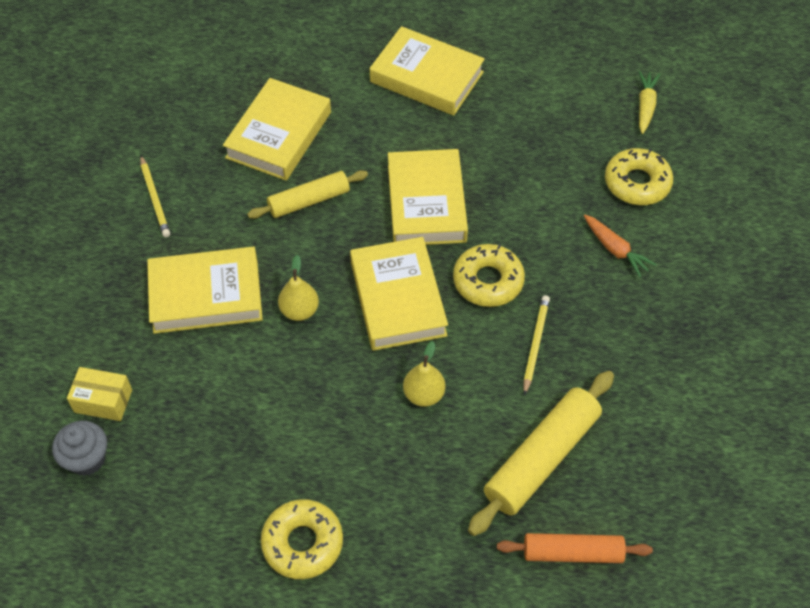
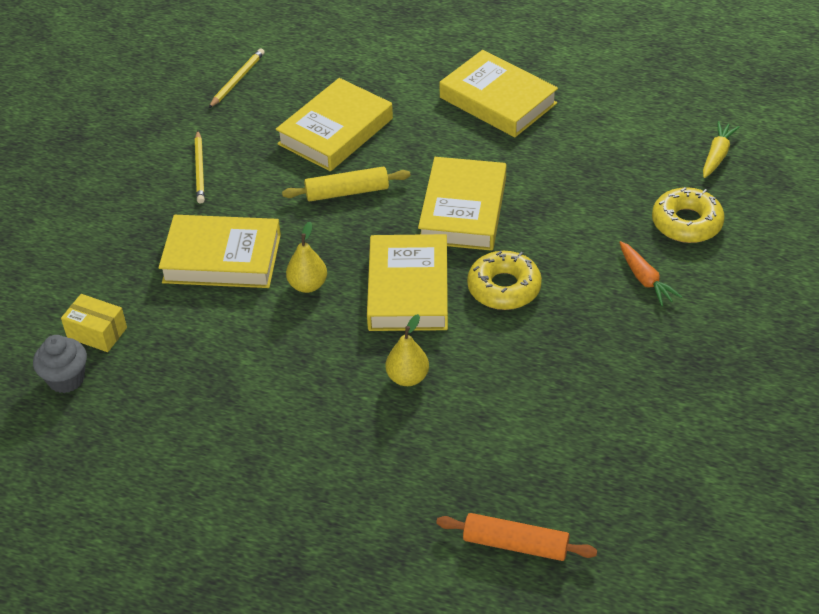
camera: 15 degrees right, 10 degrees down
(302, 543) = (247, 486): yellow donut -> none
(535, 344) = (535, 351): yellow pencil -> yellow pencil (237, 80)
(541, 458) = (509, 454): yellow rolling pin -> none

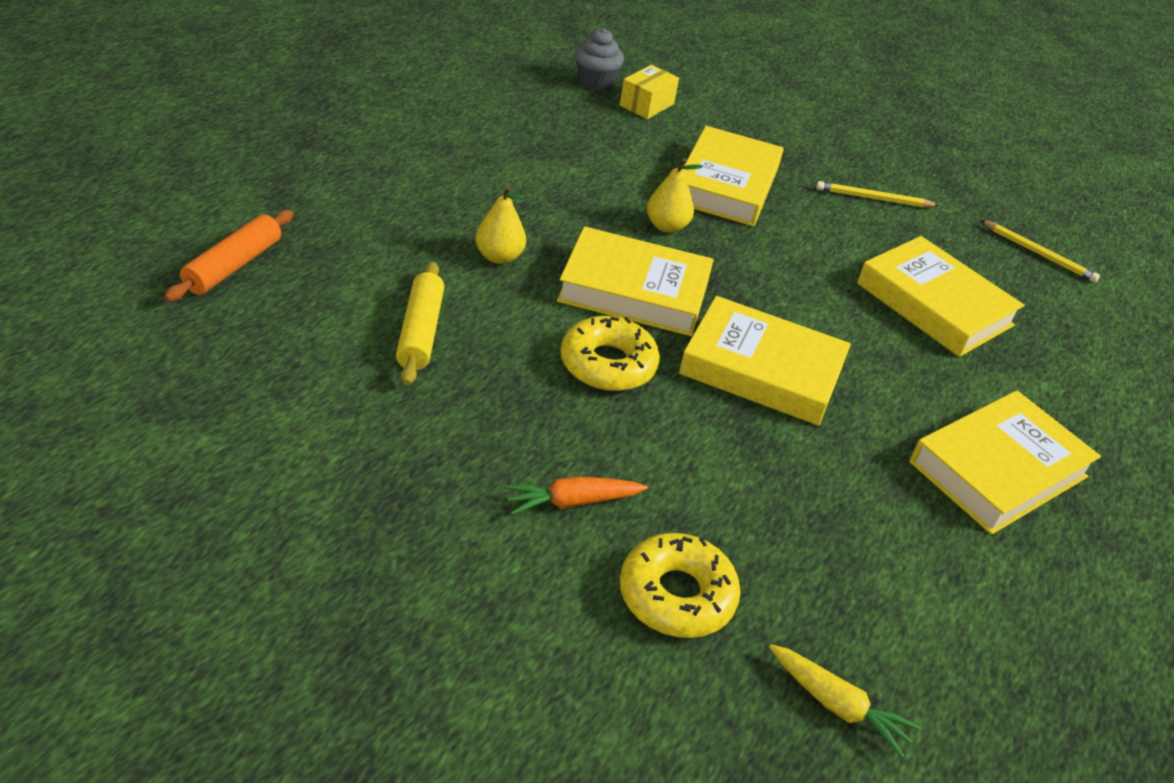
camera: 95 degrees right, 5 degrees down
(347, 192) = (816, 287): yellow rolling pin -> yellow rolling pin (420, 332)

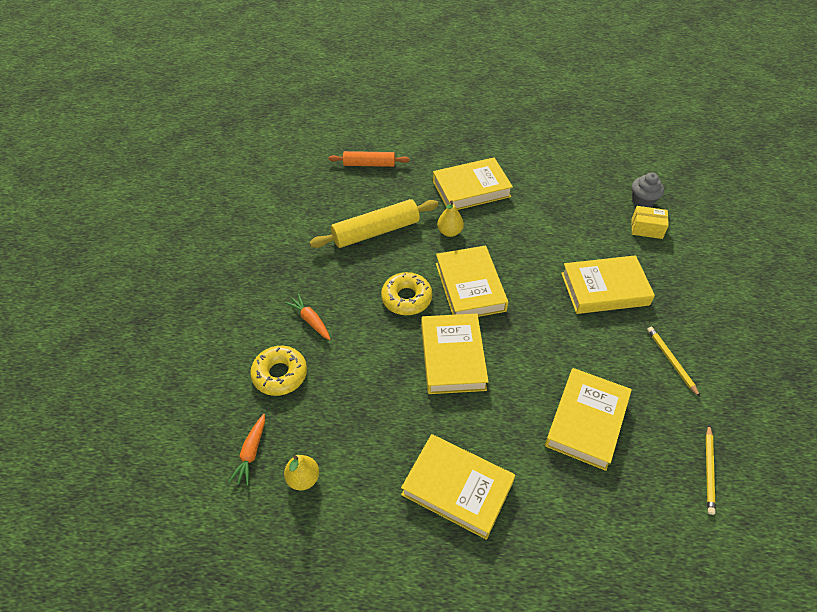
camera: 70 degrees right, 10 degrees up
(420, 332) = (376, 231): yellow rolling pin -> yellow rolling pin, size x1.55
(423, 194) = (471, 189): none -> yellow book
(666, 226) = (537, 279): yellow pear -> yellow pear (303, 478)
(837, 705) = (251, 453): yellow carrot -> orange carrot

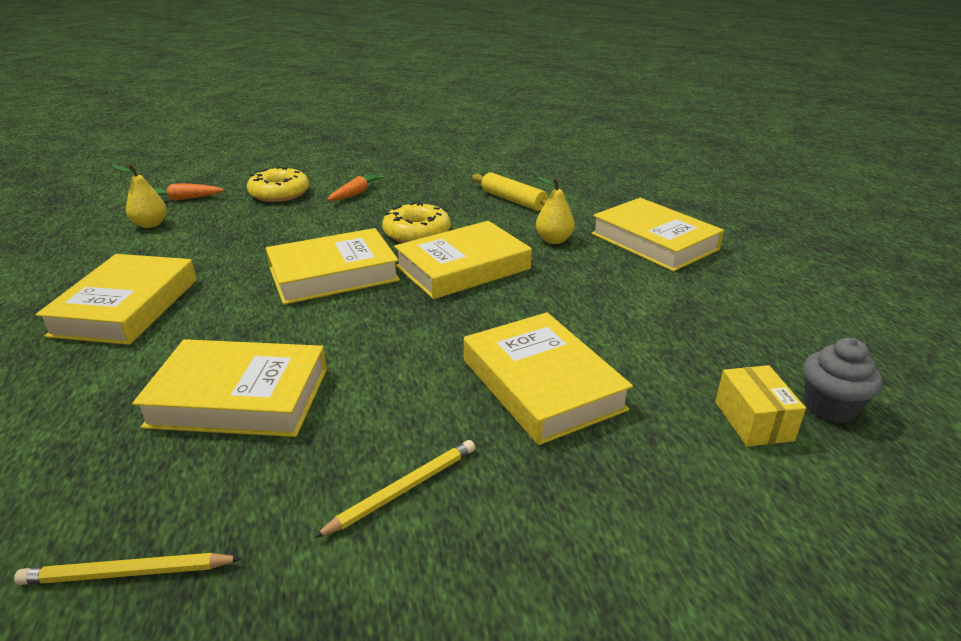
camera: 70 degrees right, 20 degrees down
(369, 164) = (622, 179): orange rolling pin -> none
(376, 231) = (513, 200): yellow rolling pin -> yellow rolling pin, size x0.64

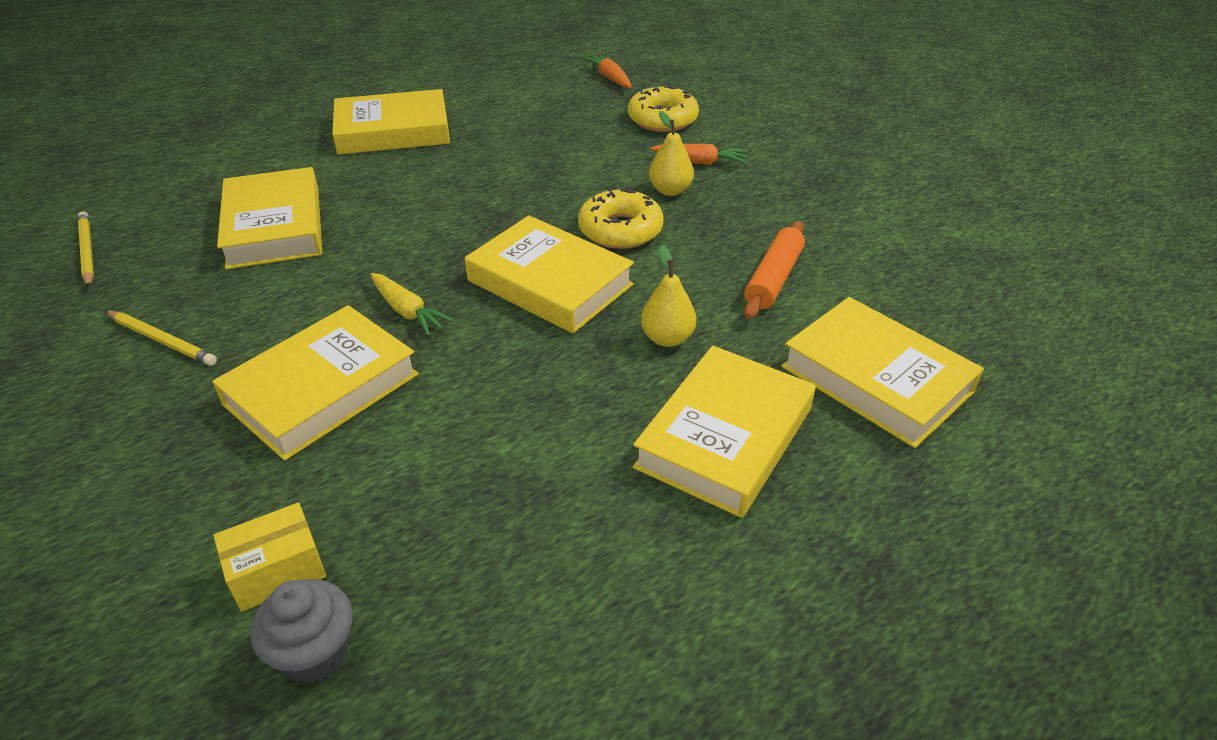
camera: 70 degrees right, 10 degrees up
(150, 224) = (544, 85): yellow pear -> yellow pear (670, 190)
(333, 274) = (494, 207): yellow book -> yellow book (876, 379)
(457, 331) = (408, 311): none -> yellow carrot
(513, 200) = (773, 279): yellow rolling pin -> orange rolling pin

